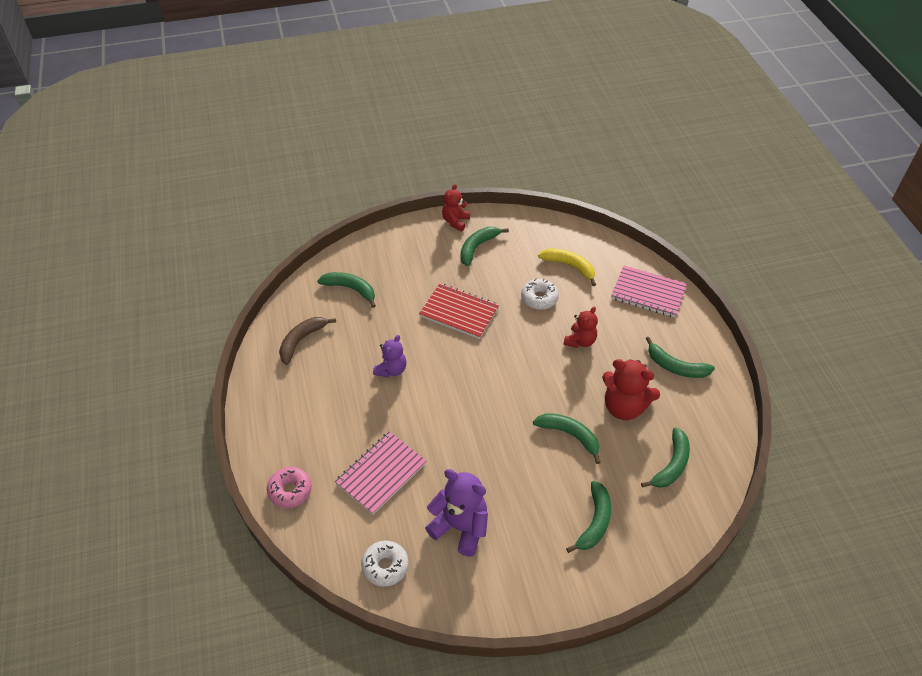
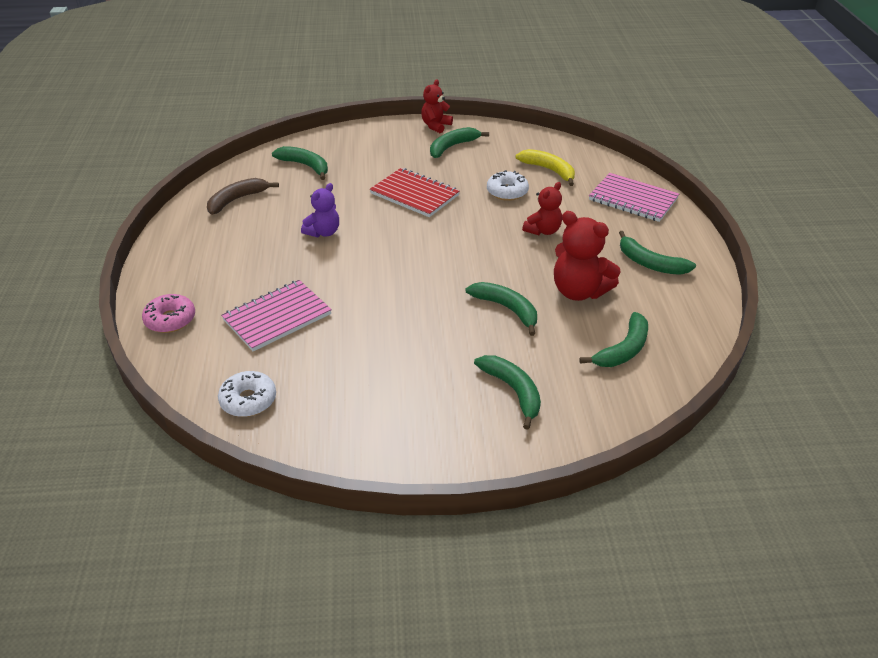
camera: 10 degrees right, 10 degrees down
(460, 527) = (350, 376): purple teddy bear -> none
(594, 522) = (513, 391): green banana -> green banana turned 60 degrees counterclockwise

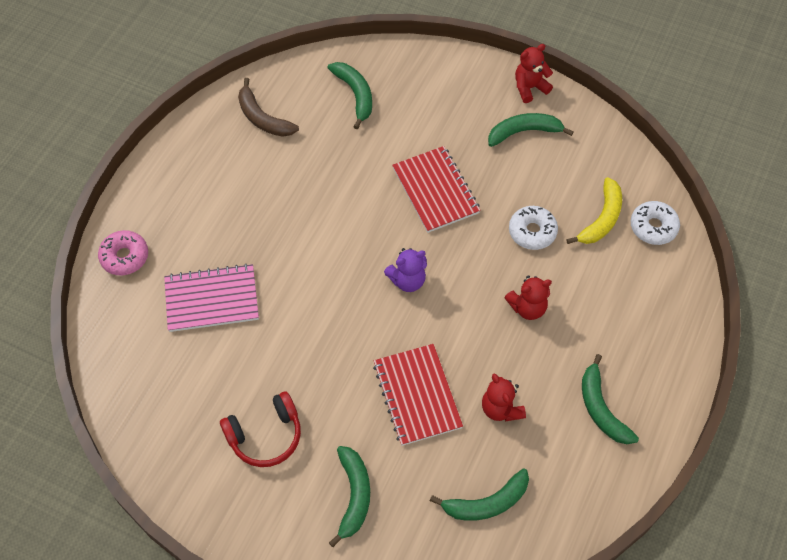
camera: 30 degrees right, 20 degrees up
(237, 200) = (262, 118): brown banana -> brown banana turned 120 degrees counterclockwise
(248, 400) = (137, 386): white donut -> white donut (653, 227)
(323, 232) = (315, 205): purple teddy bear -> purple teddy bear (407, 280)
(400, 384) = (265, 435): none -> red headphones
(507, 309) = (417, 395): green banana -> red notebook
(549, 170) = (601, 219): yellow banana -> yellow banana turned 45 degrees clockwise
(579, 291) = (501, 408): red teddy bear -> red teddy bear, size x0.63
(633, 199) = (658, 308): pink notebook -> none

